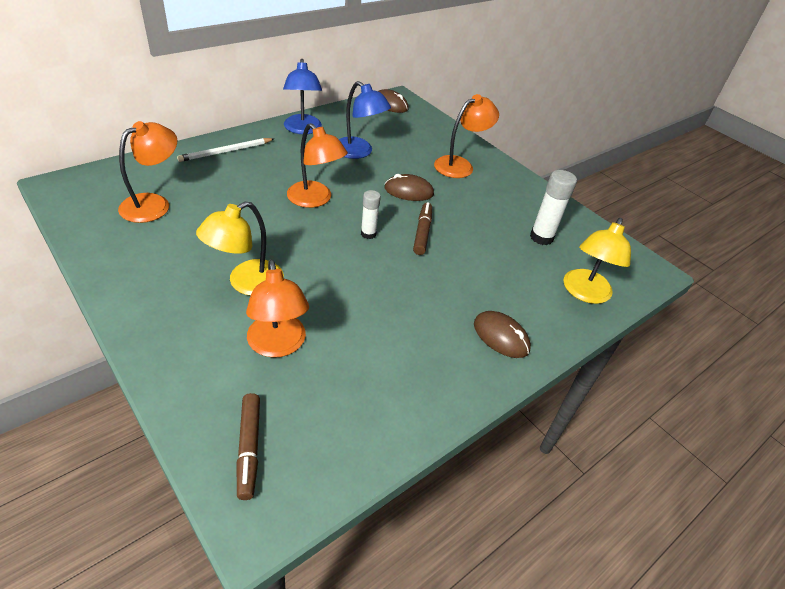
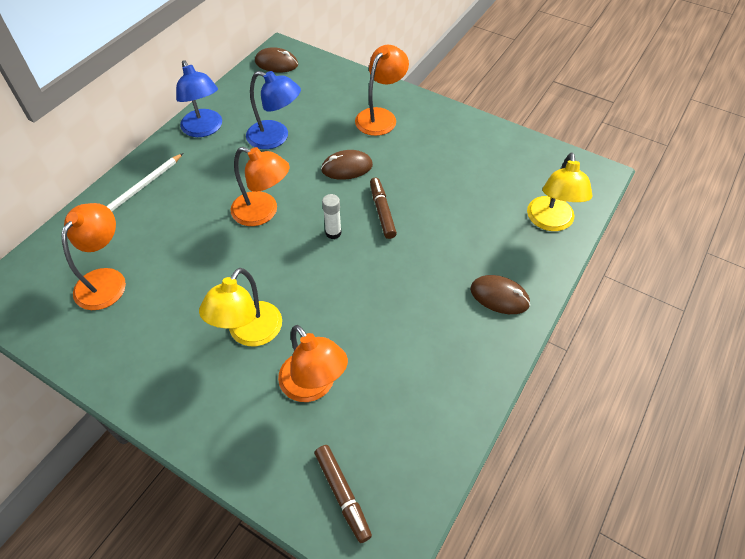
camera: 15 degrees left, 10 degrees up
(541, 237) = (490, 175): white glue stick -> none

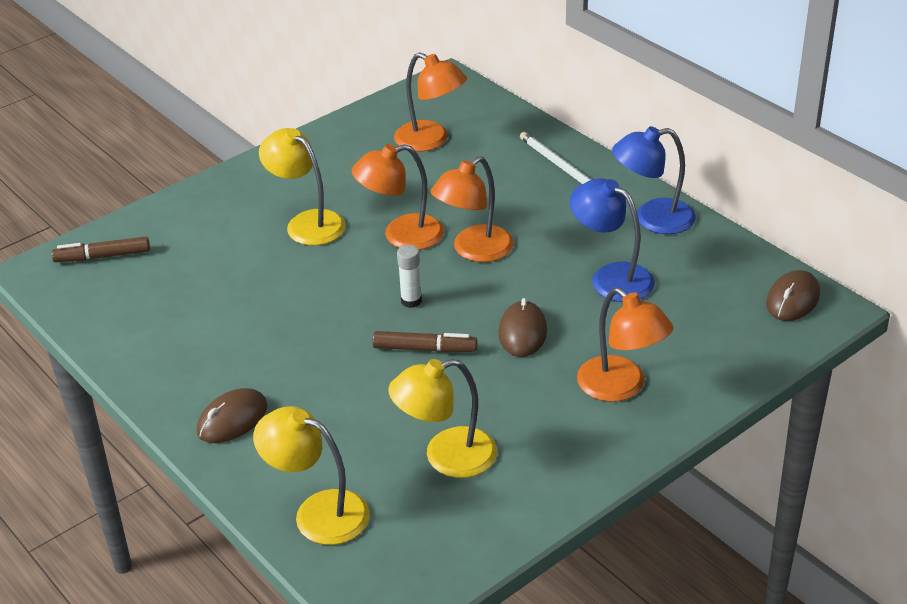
camera: 110 degrees right, 15 degrees down
(275, 137) = (611, 277): blue lamp -> blue lamp turned 90 degrees clockwise
(313, 386) = (218, 256): orange lamp -> orange lamp (401, 236)
(474, 176) = (446, 457): none -> yellow lamp

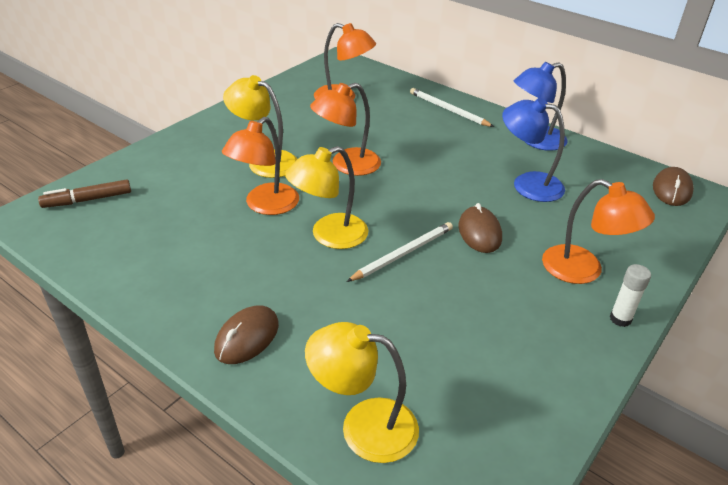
camera: 15 degrees left, 0 degrees up
(411, 301) = (375, 215): white glue stick -> white glue stick (620, 319)
(425, 349) = (403, 253): brown marker -> white pencil
(446, 457) = (465, 351): yellow lamp -> yellow lamp (329, 235)
(474, 250) = (410, 172): orange lamp -> orange lamp (265, 205)

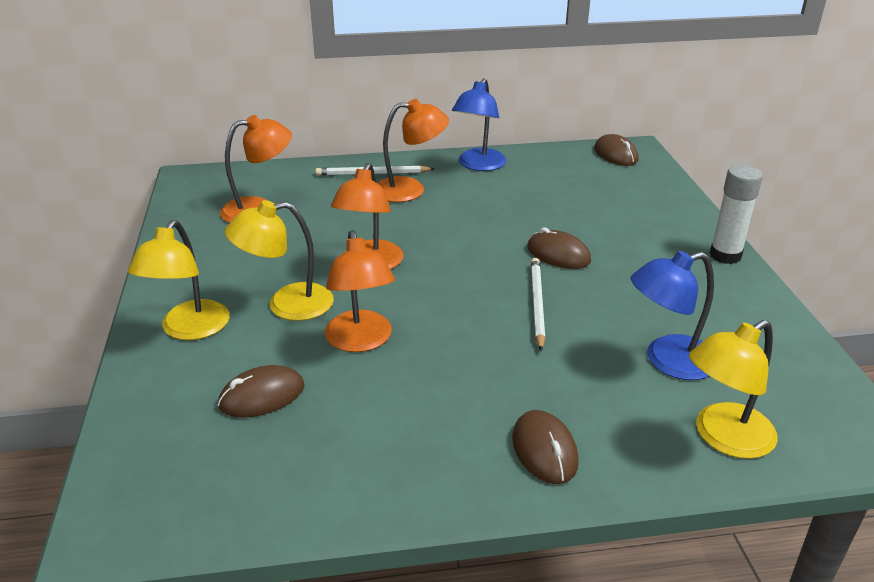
camera: 45 degrees left, 5 degrees down
(87, 200) = (158, 460): brown marker -> none
(173, 201) = (262, 396): none -> brown mouse
(329, 235) = (460, 328): yellow lamp -> yellow lamp (189, 329)
(527, 184) = (528, 200): blue lamp -> blue lamp (668, 361)
(583, 270) = (658, 238): orange lamp -> orange lamp (410, 190)
(620, 319) = (725, 255): white glue stick -> white glue stick, size x1.57

